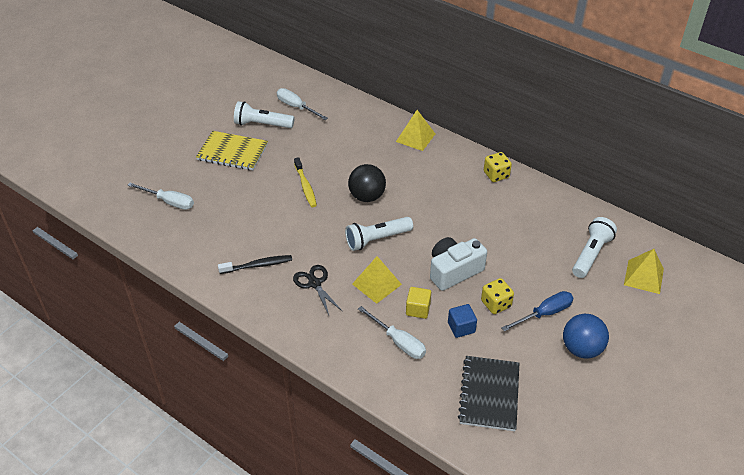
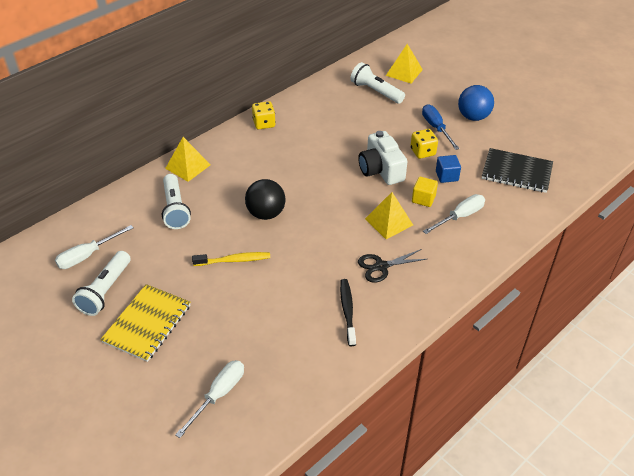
camera: 80 degrees left, 0 degrees up
(377, 239) = (329, 214): white flashlight -> white flashlight (175, 209)

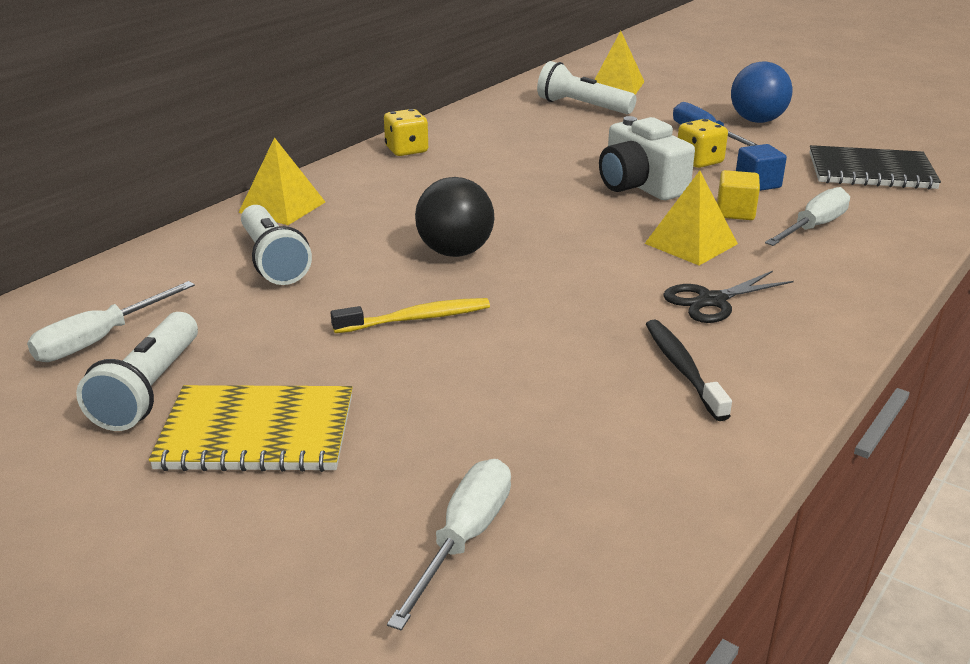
camera: 10 degrees left, 15 degrees down
(147, 324) = (257, 433): yellow notebook -> yellow notebook turned 75 degrees clockwise

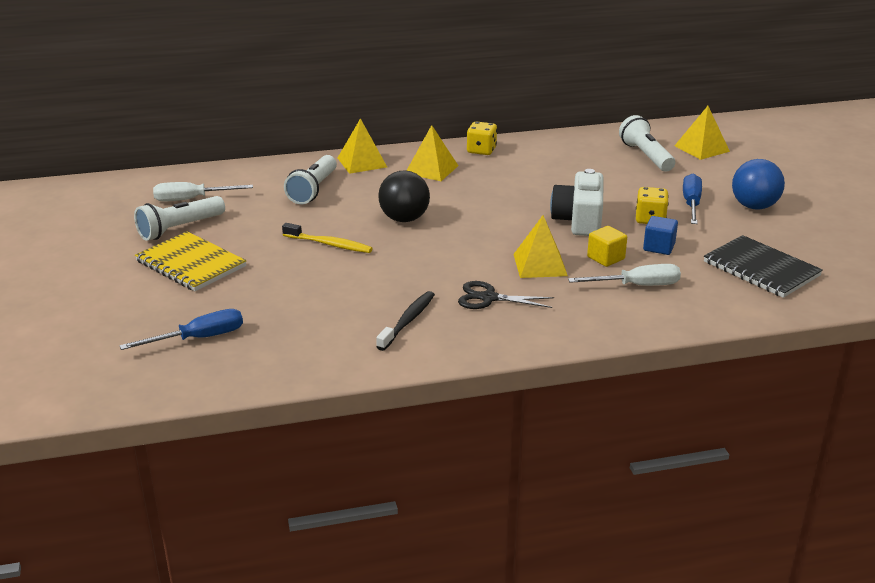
camera: 40 degrees right, 0 degrees up
(385, 187) = (431, 169): none -> yellow pyramid
(464, 539) = (199, 338): white screwdriver -> blue screwdriver

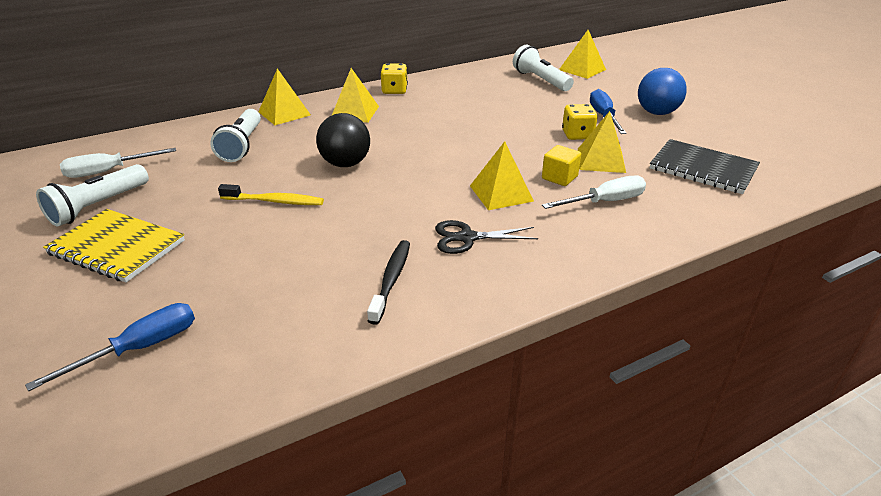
camera: 15 degrees left, 5 degrees up
(579, 220) = (514, 144): white camera -> none
(659, 247) = (601, 160): blue cube -> yellow pyramid

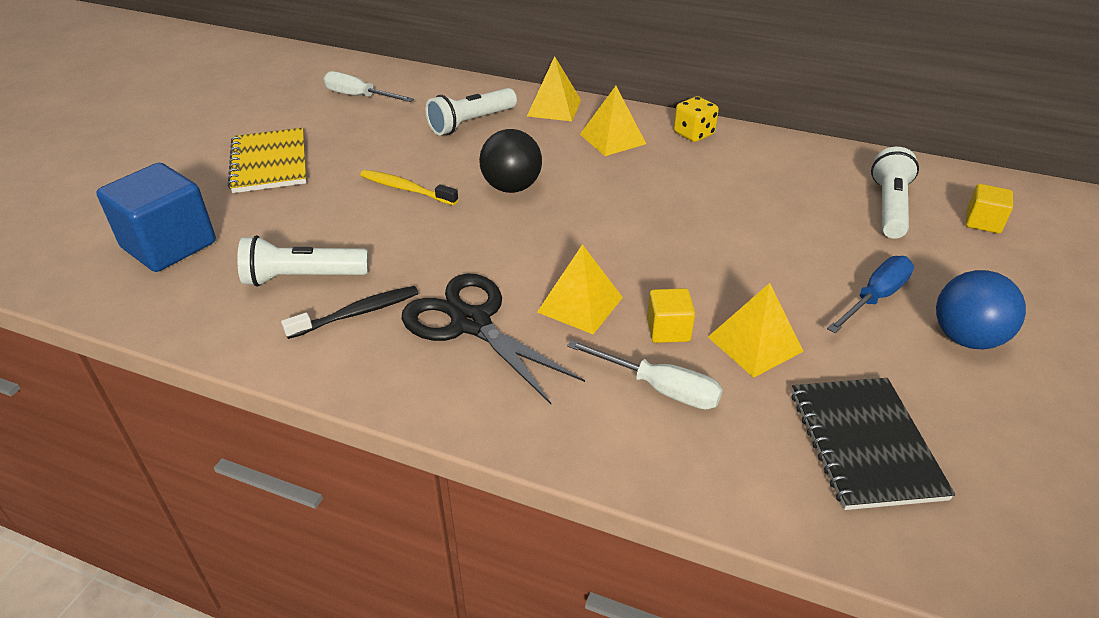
camera: 50 degrees right, 5 degrees up
(98, 206) = (310, 123): white flashlight -> white flashlight (303, 277)
(140, 348) = (169, 245): blue screwdriver -> blue cube
(275, 201) = (406, 189): yellow toothbrush -> yellow toothbrush turned 150 degrees clockwise
(467, 238) = (471, 323): black scissors -> black scissors, size x1.64
(577, 135) = (791, 298): yellow dice -> none
(582, 69) = (982, 222): yellow pyramid -> yellow cube

